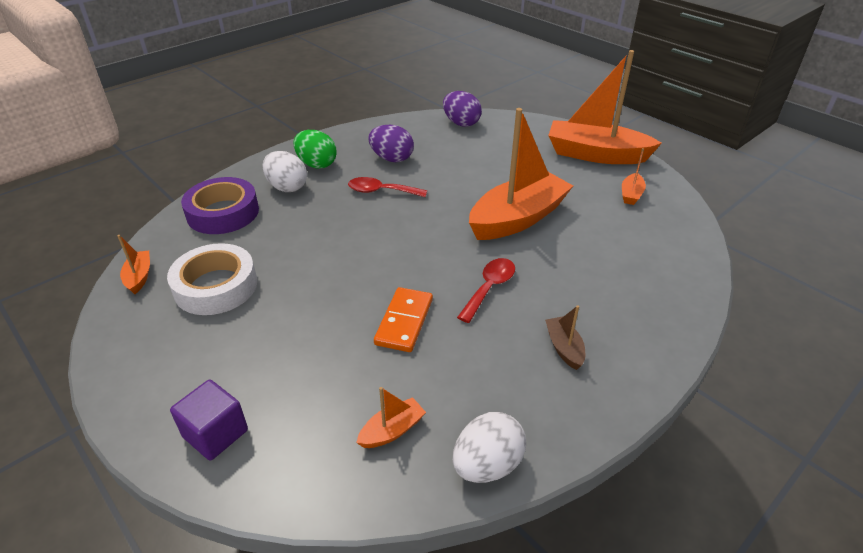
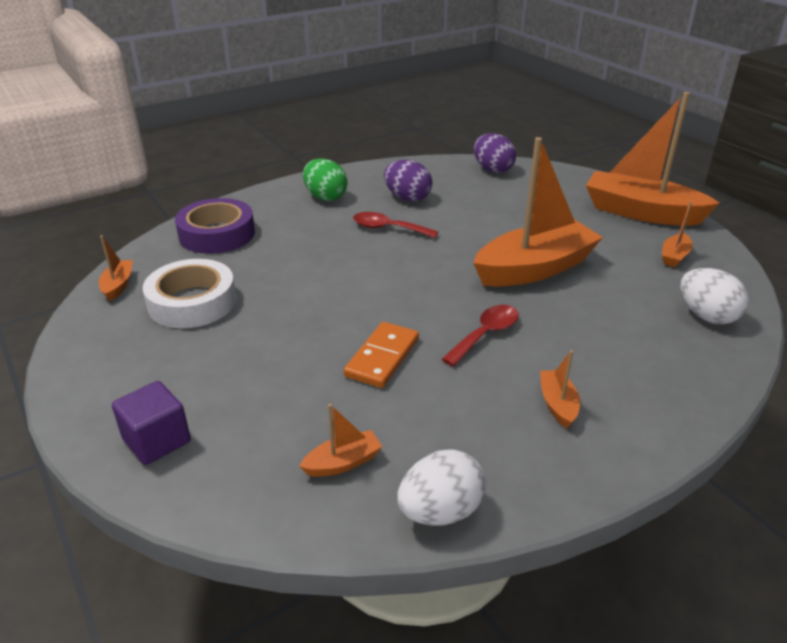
camera: 10 degrees right, 5 degrees down
(287, 187) = (289, 216): white egg -> white egg (706, 316)
(564, 348) = (558, 404): brown boat -> orange boat

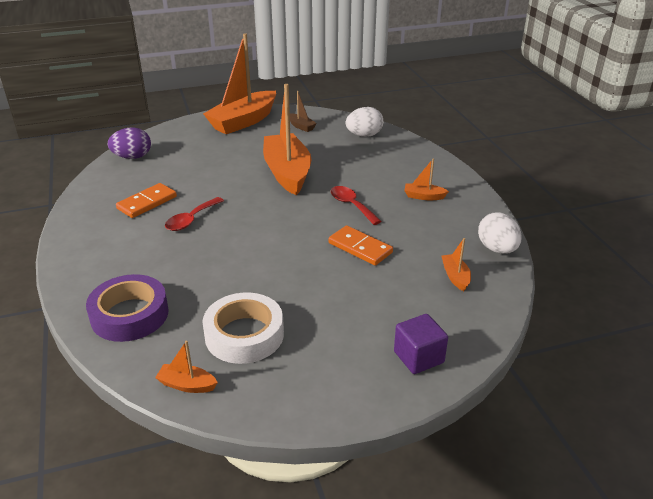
camera: 75 degrees left, 0 degrees up
(325, 197) = (108, 243): green egg -> none
(407, 198) = (147, 203): purple egg -> orange domino
(674, 256) = (301, 126): orange boat -> brown boat

